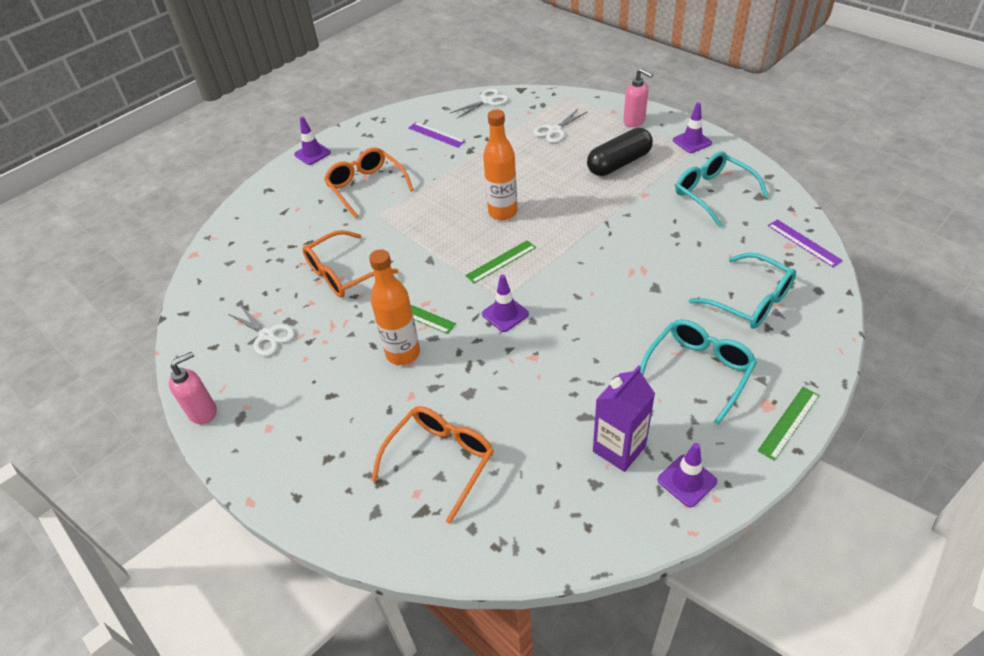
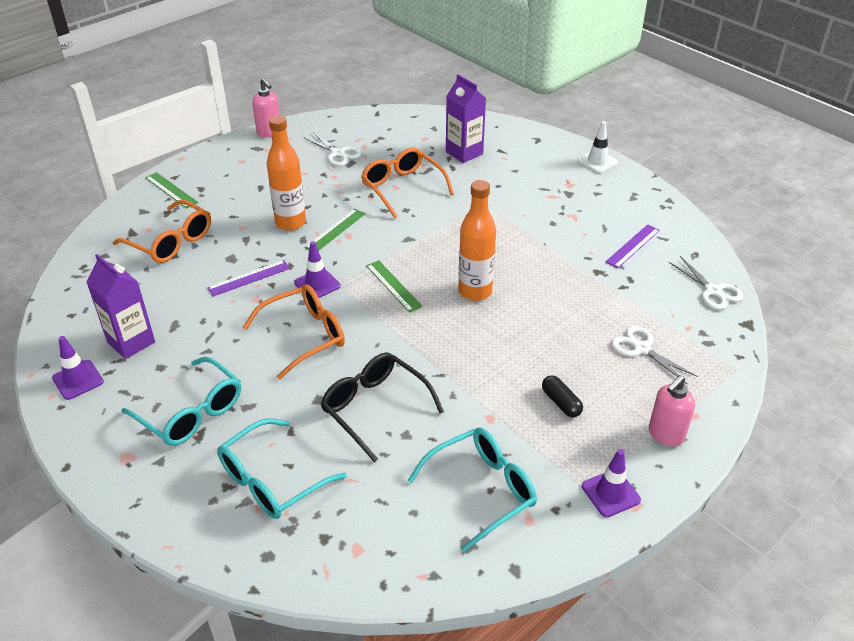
camera: 90 degrees right, 5 degrees down
(267, 335) = (337, 153): white scissors -> white scissors turned 90 degrees counterclockwise
(283, 236) = (464, 153): none -> purple carton
(312, 154) = (597, 161): purple traffic cone -> white traffic cone
(366, 187) = (533, 198): orange glasses -> orange glasses (304, 336)
(619, 163) = (561, 402): black capsule -> black capsule, size x0.51
(654, 254) = (375, 408): none -> black glasses
(788, 422) = (99, 469): green ruler -> green ruler (171, 190)
(804, 242) = (358, 568): purple ruler -> purple ruler (249, 278)

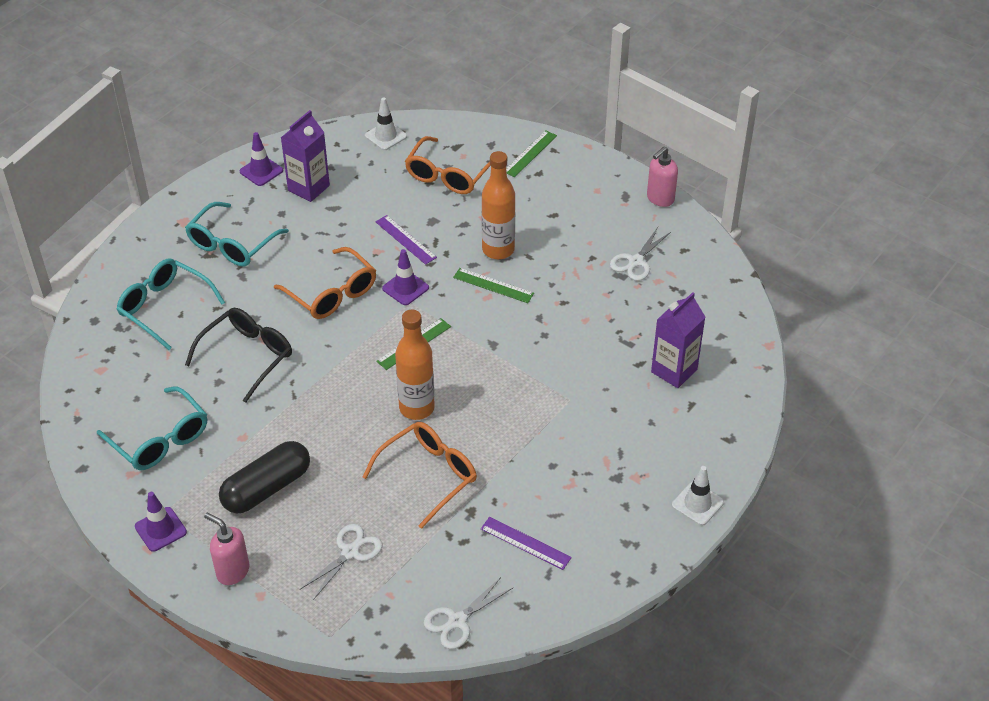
camera: 80 degrees right, 5 degrees up
(83, 277) = (385, 136): none -> white traffic cone
(402, 188) = (584, 326): orange glasses -> orange glasses (428, 476)
(561, 402) = (267, 488): black capsule -> black capsule, size x1.95

